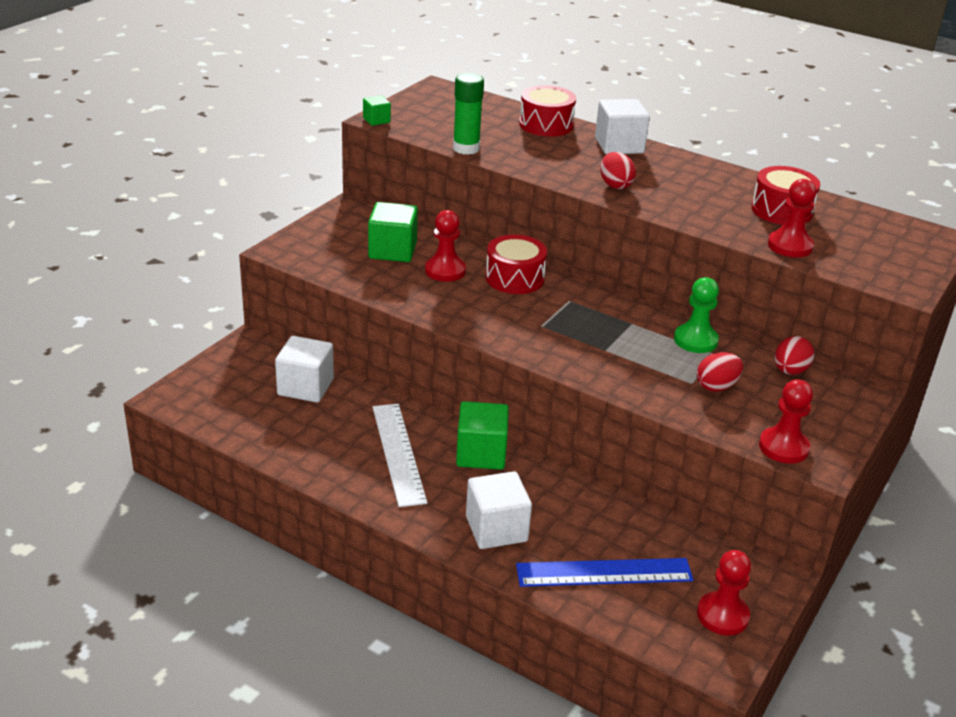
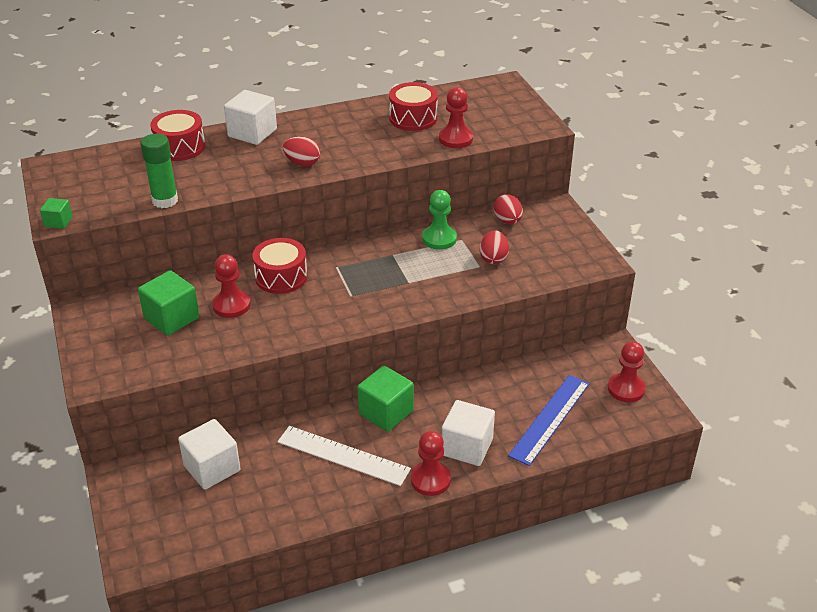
camera: 50 degrees left, 5 degrees up
(783, 447) = (574, 267): red pawn -> red pawn (430, 480)

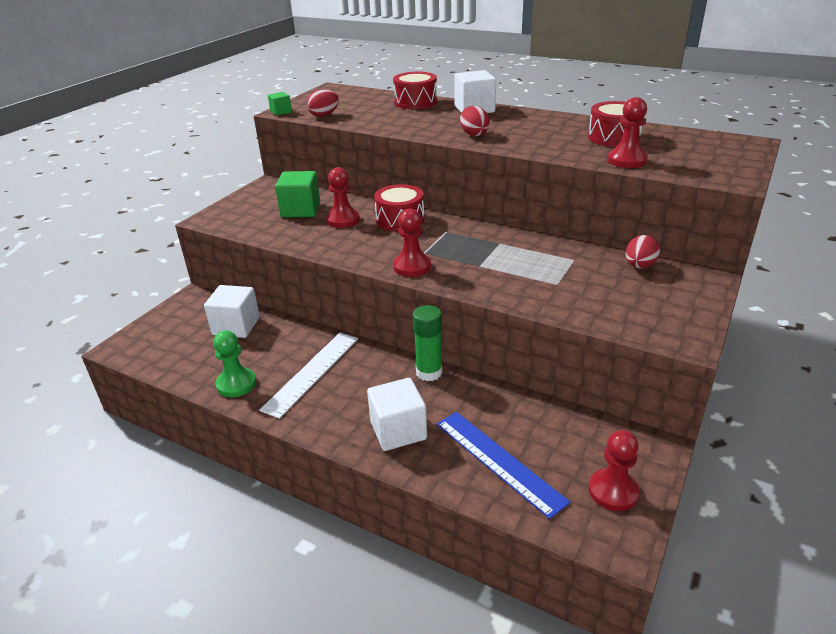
camera: 50 degrees right, 5 degrees down
(165, 201) = (351, 122): green glue stick -> green glue stick (429, 372)
(343, 455) = (312, 372): white ruler -> white ruler turned 45 degrees clockwise
(386, 412) = (383, 365): green cube -> none
(430, 480) = (336, 432): red pawn -> red pawn (412, 266)
(439, 239) = (555, 250): green pawn -> green pawn (236, 384)
(493, 258) = (579, 285): red egg -> red egg (324, 115)
(550, 419) = (498, 461): blue ruler -> blue ruler turned 60 degrees clockwise

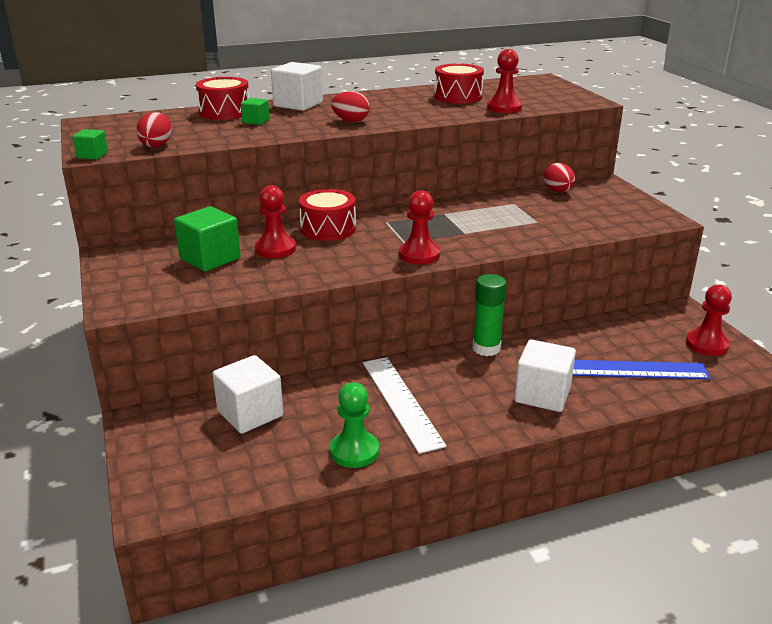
camera: 50 degrees left, 5 degrees down
(415, 115) = (256, 121): none -> green cube

